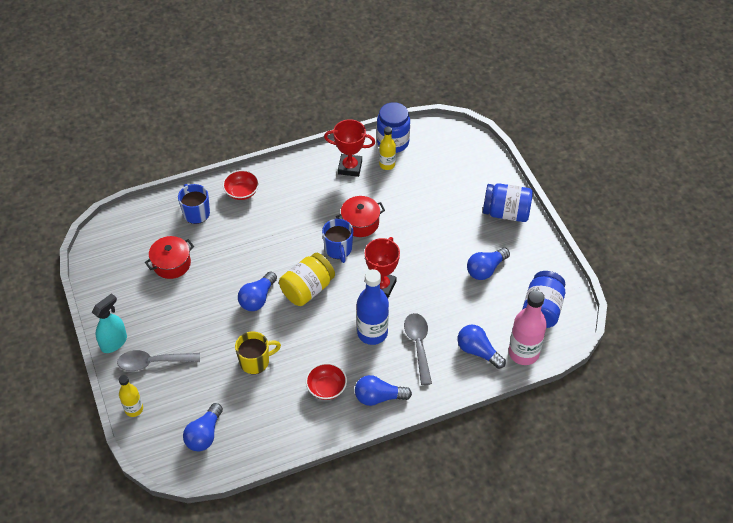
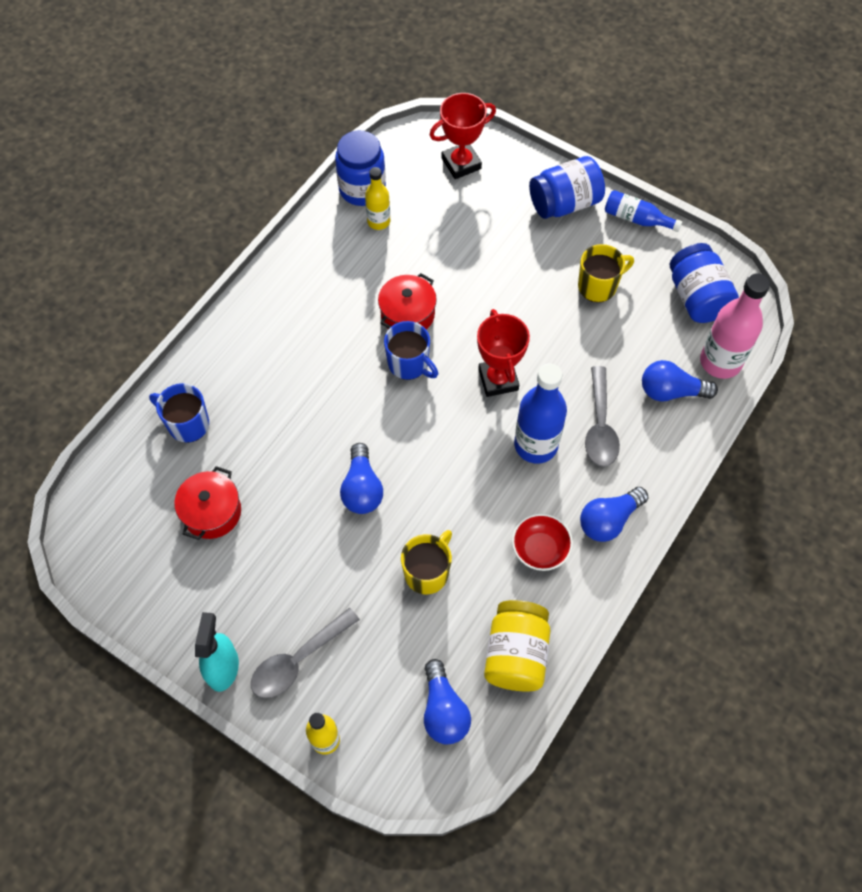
camera: 35 degrees left, 10 degrees up
(242, 192) = (225, 361): red bowl -> none
(307, 289) = (413, 438): yellow jar -> yellow jar (516, 654)
(350, 167) = (336, 250): red trophy -> red trophy (461, 164)
(418, 345) = (600, 426): grey spoon -> grey spoon turned 135 degrees counterclockwise
(486, 269) = (598, 286): blue light bulb -> yellow mug
(543, 245) = (636, 219): none -> blue bottle

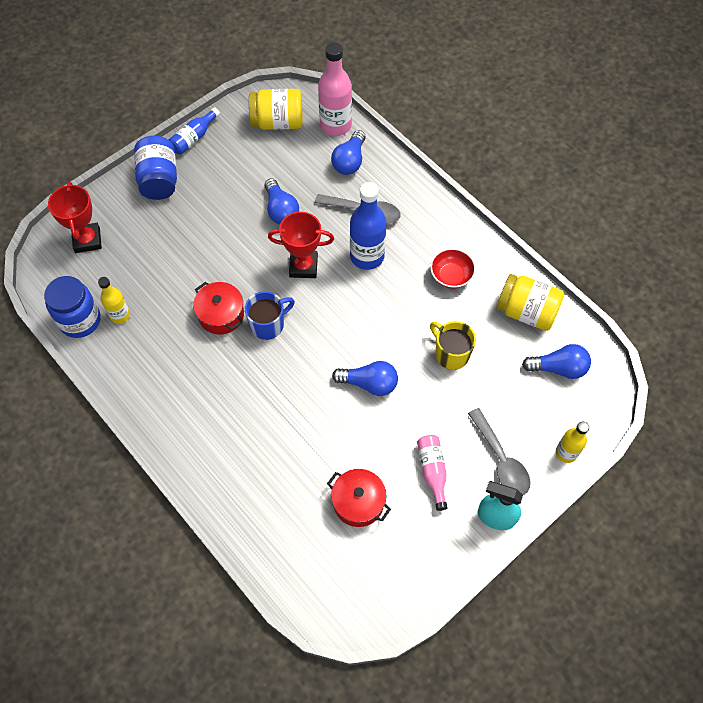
camera: 75 degrees left, 0 degrees up
(187, 424) = (268, 508): blue mug -> none
(266, 583) = (432, 471): none -> pink bottle
(598, 286) = (244, 179): yellow mug -> none
(609, 520) = (439, 227): blue light bulb -> blue light bulb (281, 210)
(697, 297) = (277, 122): blue jar -> yellow jar

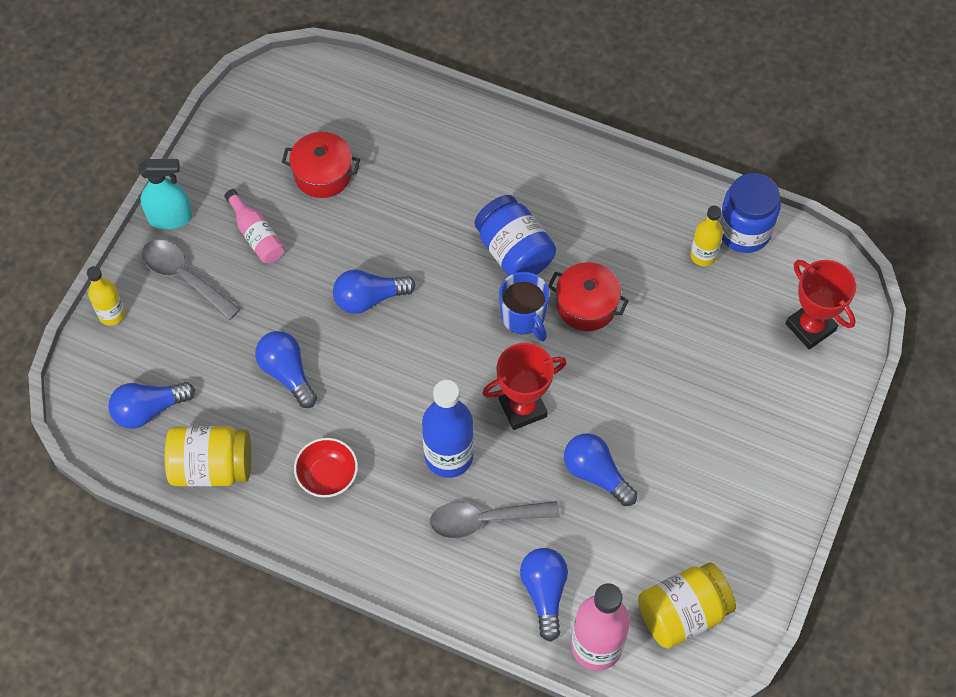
camera: 155 degrees right, 0 degrees up
(159, 179) = (783, 448): blue jar -> blue jar (514, 252)
(194, 138) = (782, 533): blue bottle -> none
(268, 324) = (523, 317): blue mug -> blue mug turned 60 degrees counterclockwise
(451, 354) = (287, 373): yellow mug -> blue light bulb

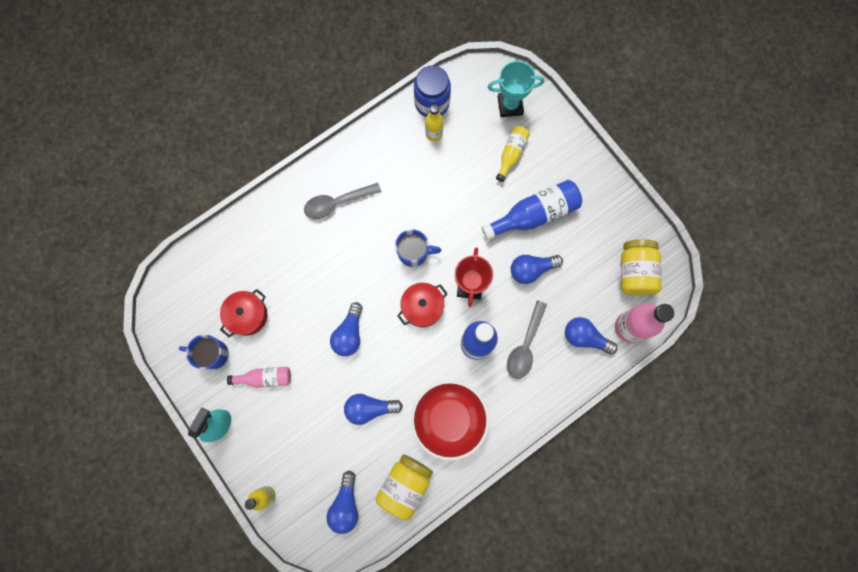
camera: 60 degrees left, 15 degrees up
(184, 277) = (267, 437): grey spoon -> grey spoon (337, 203)
(252, 163) = (212, 354): none -> blue mug
(327, 476) = (449, 419): red bowl -> red bowl, size x1.81
(514, 252) = (369, 234): blue jar -> none
(586, 305) = (427, 214): red pot -> red pot (422, 307)
(676, 437) = (534, 214): none -> blue bottle
(742, 364) = (511, 154): none -> yellow bottle
(810, 327) = (510, 105): red trophy -> turquoise trophy

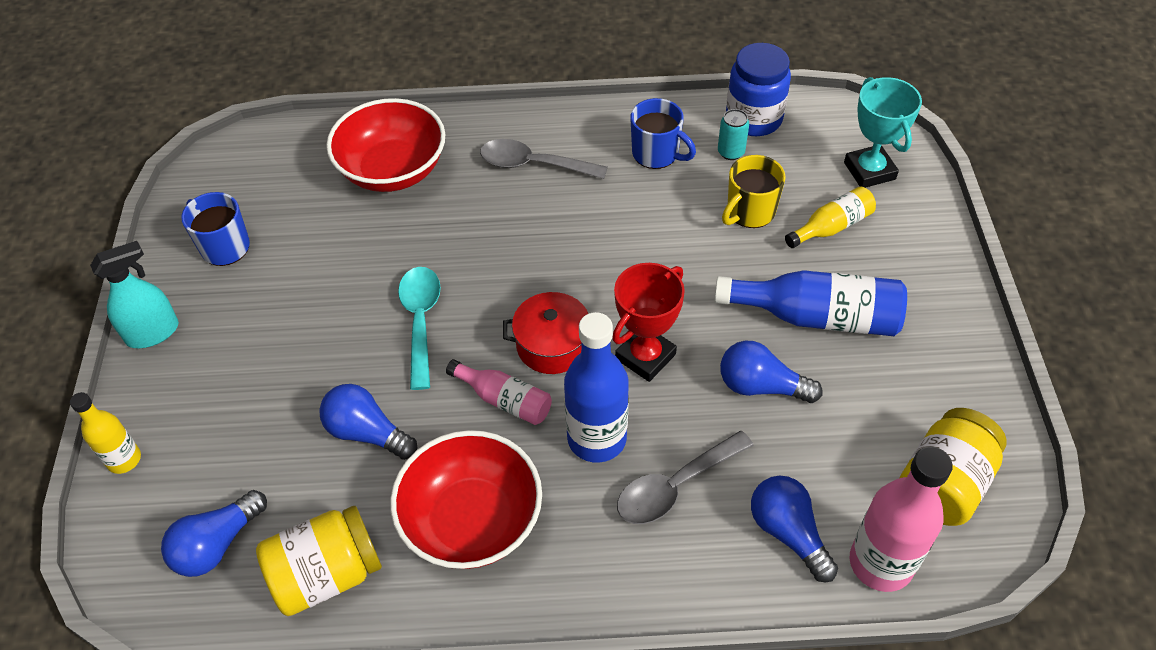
camera: 35 degrees right, 25 degrees down
(247, 315) = (308, 227): red pot -> none
(264, 251) = (393, 170): none -> red bowl
(265, 378) = (262, 311): pink bottle -> pink bottle (504, 400)
(349, 333) = (420, 321): blue light bulb -> turquoise spoon
(414, 253) = (593, 272): blue mug -> blue mug (656, 154)
(434, 133) = (731, 152): yellow bottle -> turquoise can
(466, 168) = (749, 212): none -> yellow mug
(510, 105) = (869, 171): turquoise trophy -> turquoise trophy turned 45 degrees clockwise

